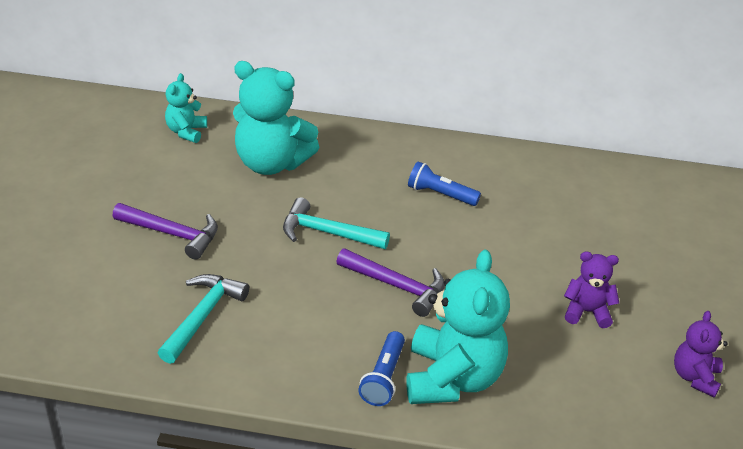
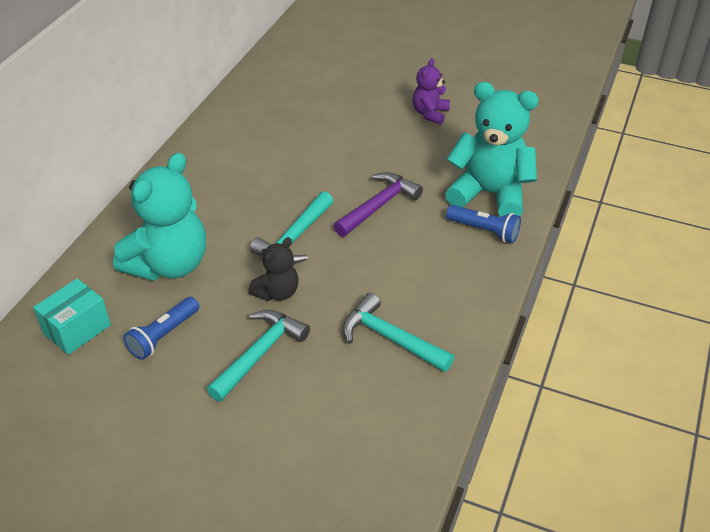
camera: 75 degrees left, 5 degrees up
(172, 234) = (260, 354): purple hammer -> turquoise hammer
(186, 132) = (77, 329): turquoise teddy bear -> turquoise box
(250, 233) = (277, 292): none -> black teddy bear
(440, 194) = (264, 159): blue flashlight -> blue flashlight (163, 335)
(695, 377) = (501, 83): purple teddy bear -> none

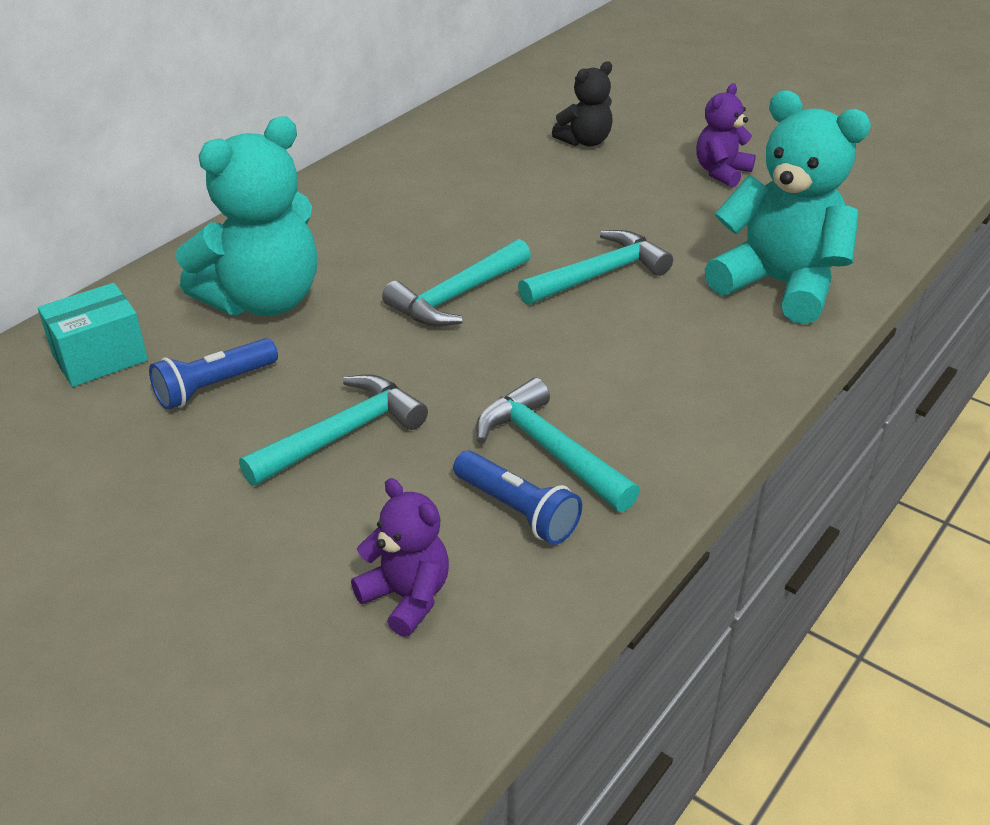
camera: 15 degrees right, 5 degrees down
(277, 292) = (402, 360): black teddy bear -> black teddy bear (585, 141)
(341, 454) = (407, 597): none -> purple teddy bear
(378, 206) = (599, 275): purple hammer -> turquoise hammer
(484, 230) = (753, 331): blue flashlight -> blue flashlight (517, 510)

